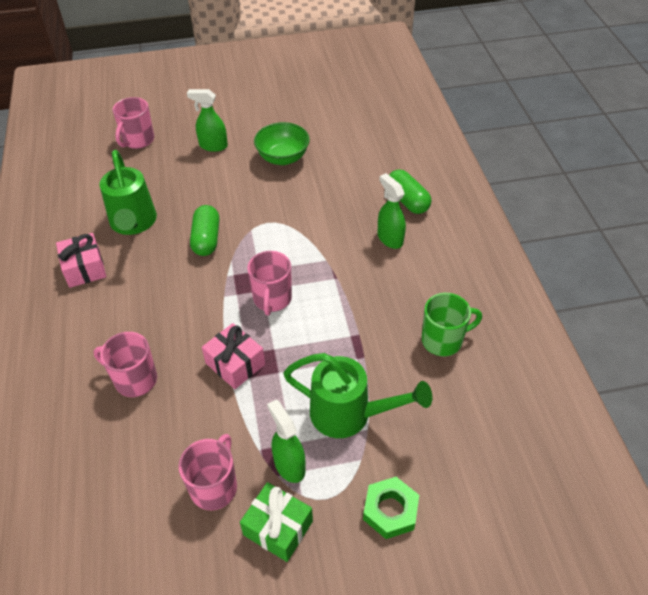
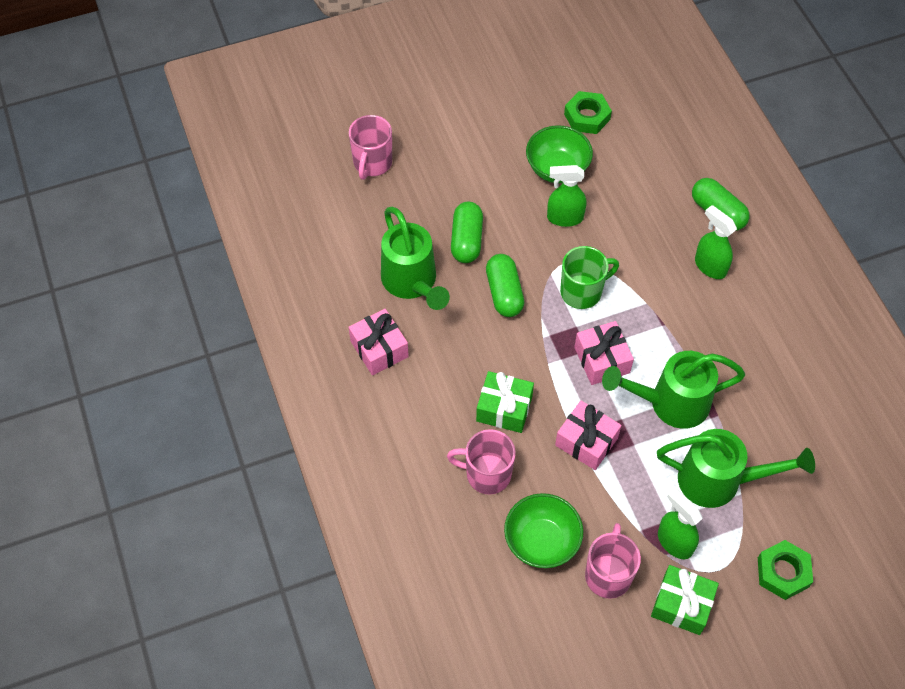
camera: 10 degrees left, 10 degrees up
(161, 446) = (541, 541): none -> green bowl
(171, 327) = (504, 409): none -> green gift
(190, 198) = (466, 240): none -> green capsule
(213, 146) = (467, 161): green spray bottle -> green spray bottle (564, 218)
(272, 299) = (602, 360): pink mug -> pink gift
(319, 126) = (587, 117): none -> green nut
(323, 341) = (671, 403): none -> green watering can
(443, 340) = (795, 385): green mug -> green mug (582, 292)

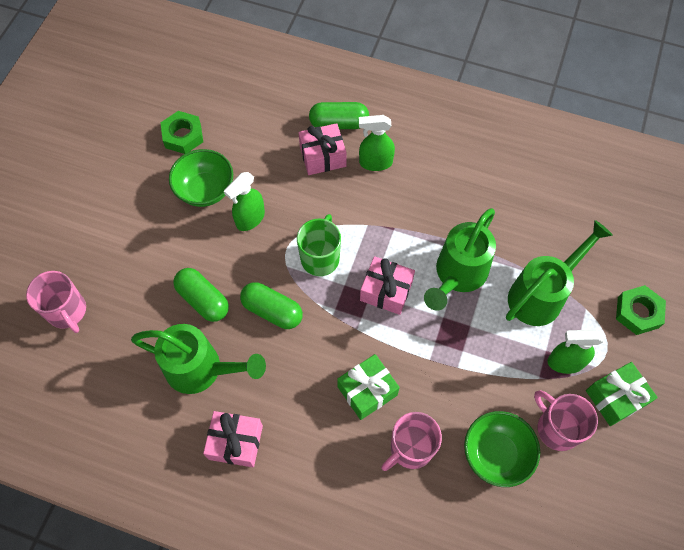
camera: 50 degrees left, 5 degrees up
(586, 441) = (441, 355): pink gift -> pink gift (322, 156)

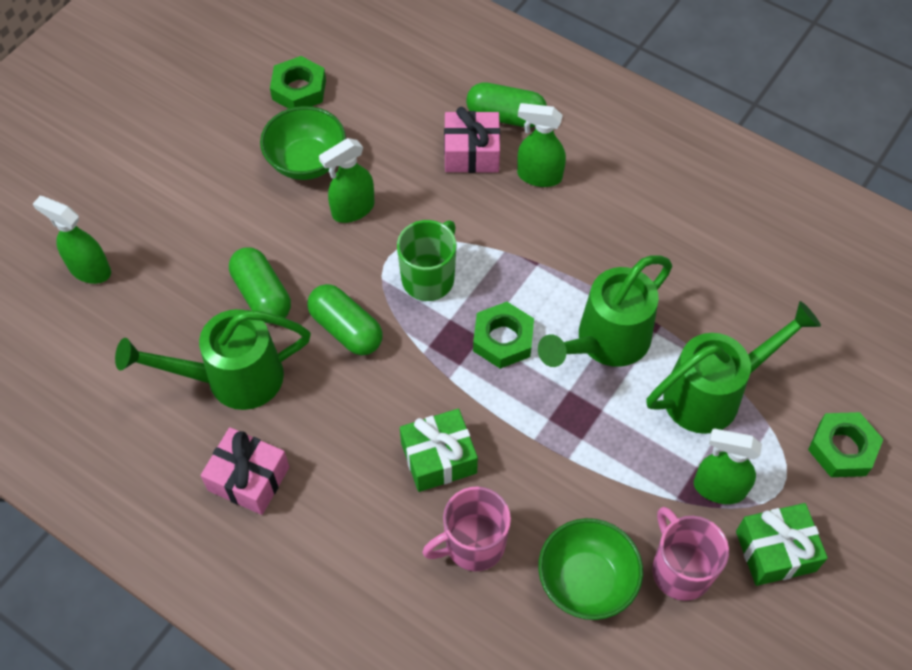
camera: 15 degrees right, 5 degrees down
(67, 311) = (89, 270): pink mug -> green spray bottle
(201, 369) = (233, 379): green watering can -> green watering can turned 135 degrees clockwise
(386, 291) = (503, 339): pink gift -> green nut

